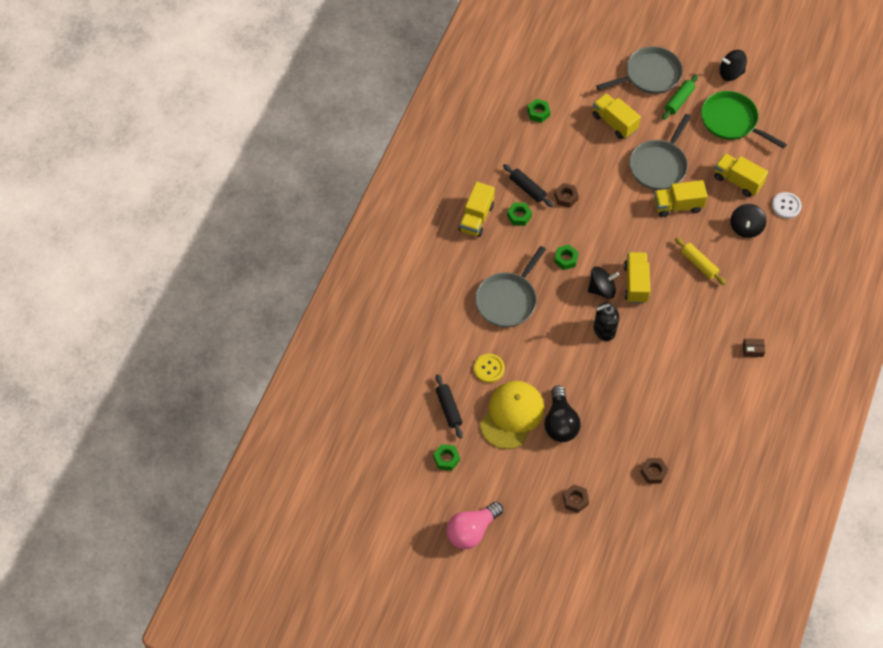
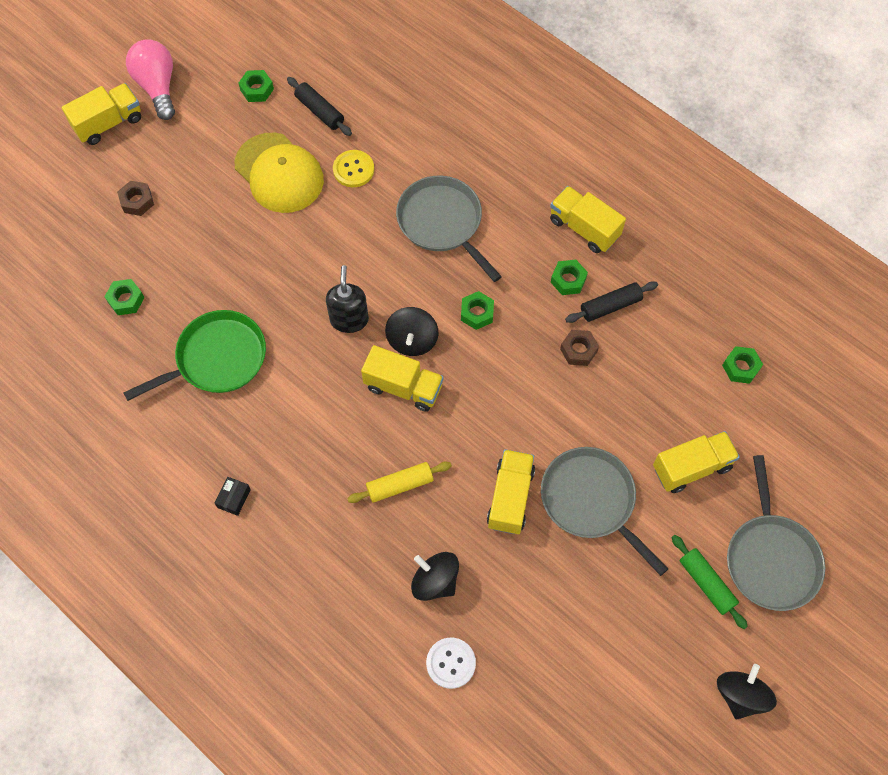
camera: 110 degrees right, 5 degrees up
(448, 408) = (320, 111): black rolling pin -> black rolling pin turned 45 degrees clockwise
(560, 423) = (244, 221): black light bulb -> none
(653, 472) = (126, 300): brown nut -> green nut
(731, 121) = (641, 651): green pan -> green pan (217, 358)
(737, 181) = (523, 607): yellow truck -> yellow truck (108, 123)
(752, 350) = (234, 498): brown box -> black box

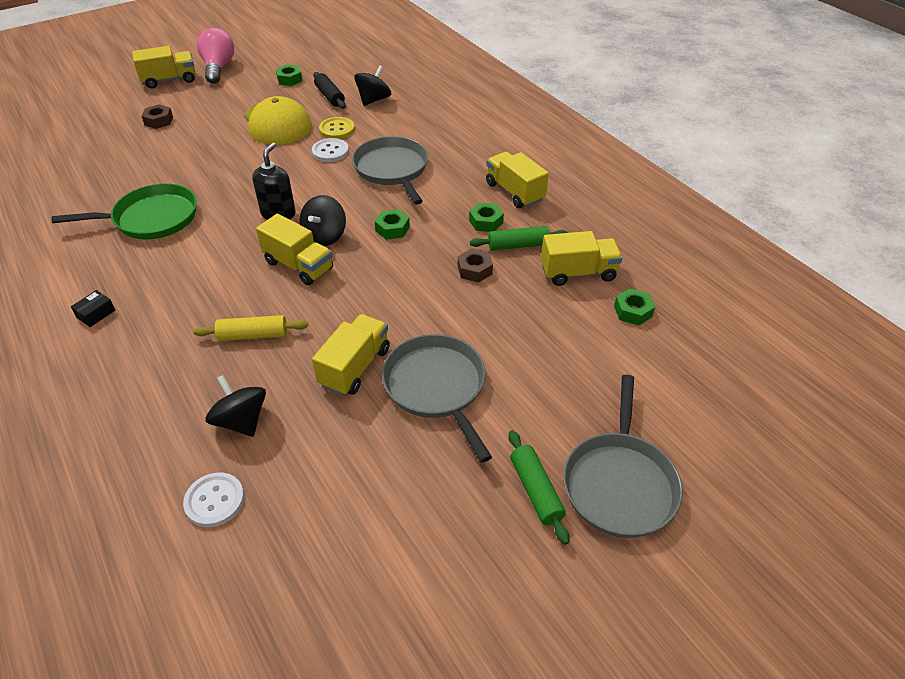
camera: 15 degrees right, 20 degrees down
(126, 300) = (107, 172): green nut -> none
(362, 209) = (330, 151): none -> white button
(610, 306) = (518, 245): black rolling pin -> green rolling pin
(691, 467) = (554, 381): yellow truck -> yellow truck (578, 273)
(740, 695) = (539, 623): black spinning top -> black spinning top (374, 100)

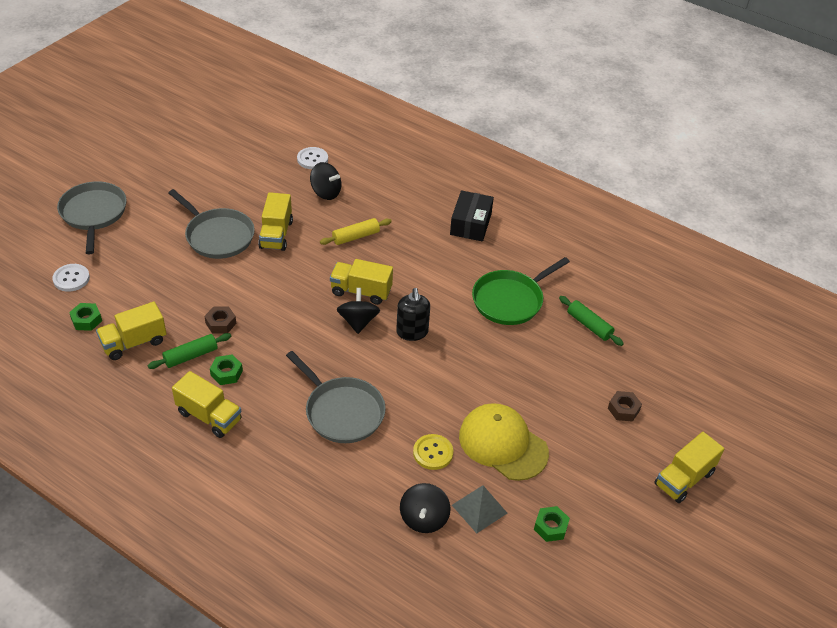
camera: 155 degrees right, 0 degrees up
(96, 314) = (470, 224): black box -> black box, size x2.07
(218, 68) = (653, 521): pink light bulb -> none
(330, 96) = (479, 509): black rolling pin -> grey pyramid
(330, 151) = (418, 418): white button -> white button (71, 278)
(392, 229) = (306, 343): green nut -> none
(536, 491) = (141, 200): green rolling pin -> green rolling pin (589, 325)

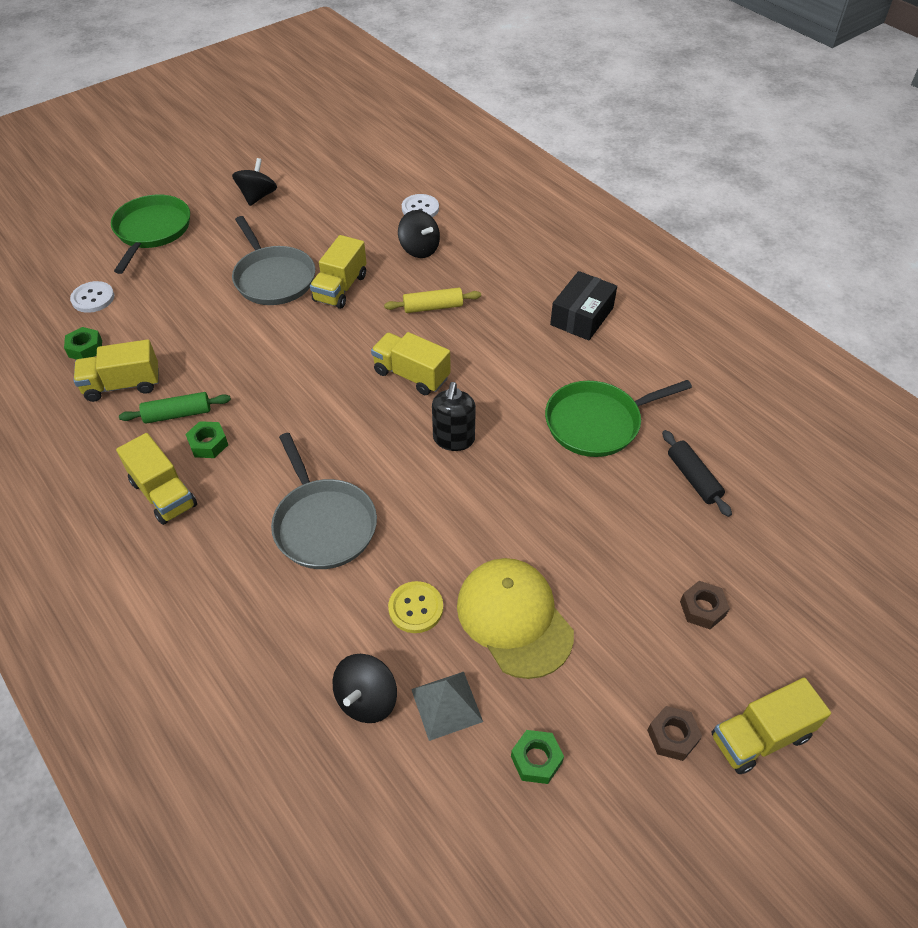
camera: 20 degrees right, 5 degrees up
(93, 214) = (152, 231): grey pan -> green pan
(221, 323) = (230, 382): brown nut -> brown nut (672, 736)
(358, 321) = (392, 412): black spinning top -> black spinning top (257, 196)
(589, 325) = (693, 478): green rolling pin -> black rolling pin

